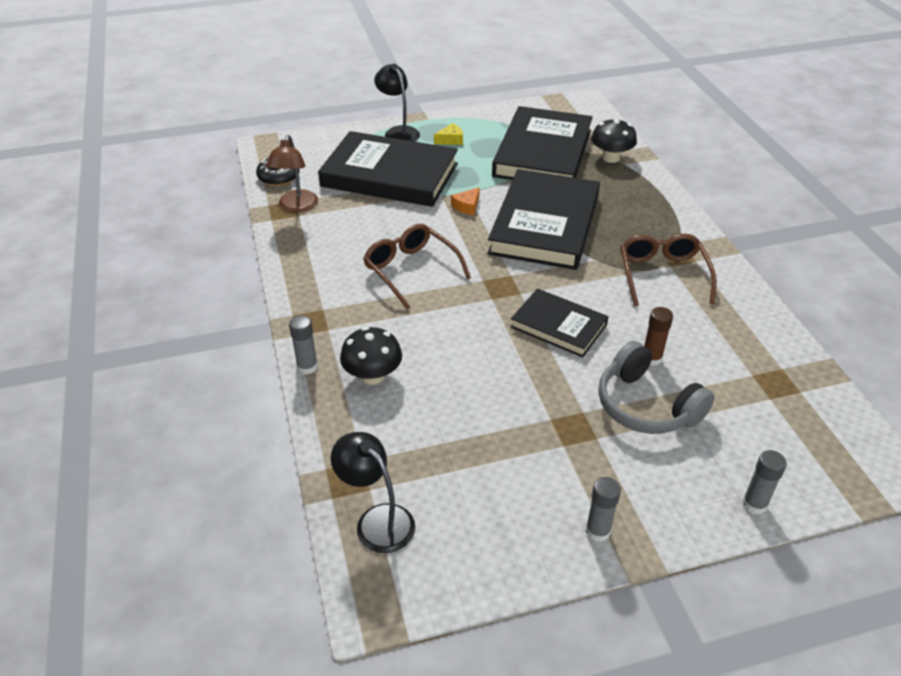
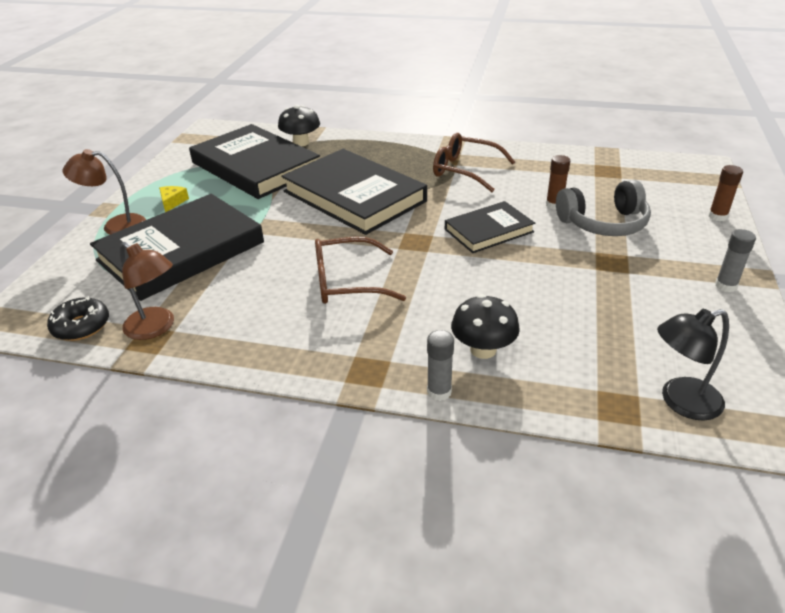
camera: 60 degrees left, 5 degrees down
(398, 132) = (116, 225): black lamp -> brown lamp
(467, 206) = (285, 224): orange cheese -> none
(754, 504) = (717, 216): grey glue stick -> brown glue stick

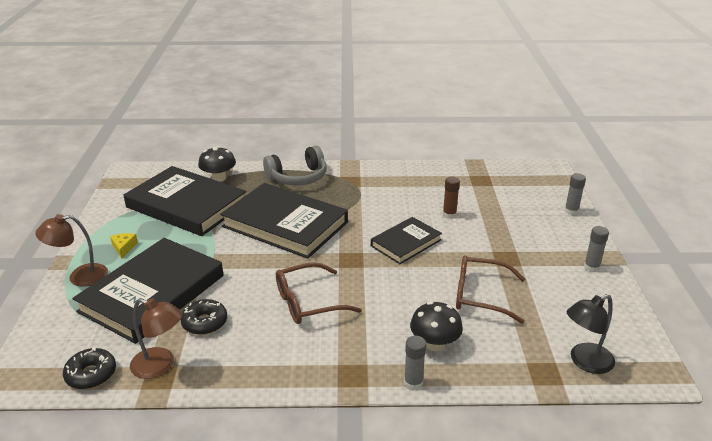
camera: 15 degrees left, 5 degrees down
(223, 289) = (205, 322): none -> black donut
(464, 170) = (369, 191): brown glasses -> brown glasses (480, 296)
(603, 223) = (491, 226): grey headphones -> grey headphones (298, 177)
(717, 216) = (571, 211): brown glue stick -> grey glue stick

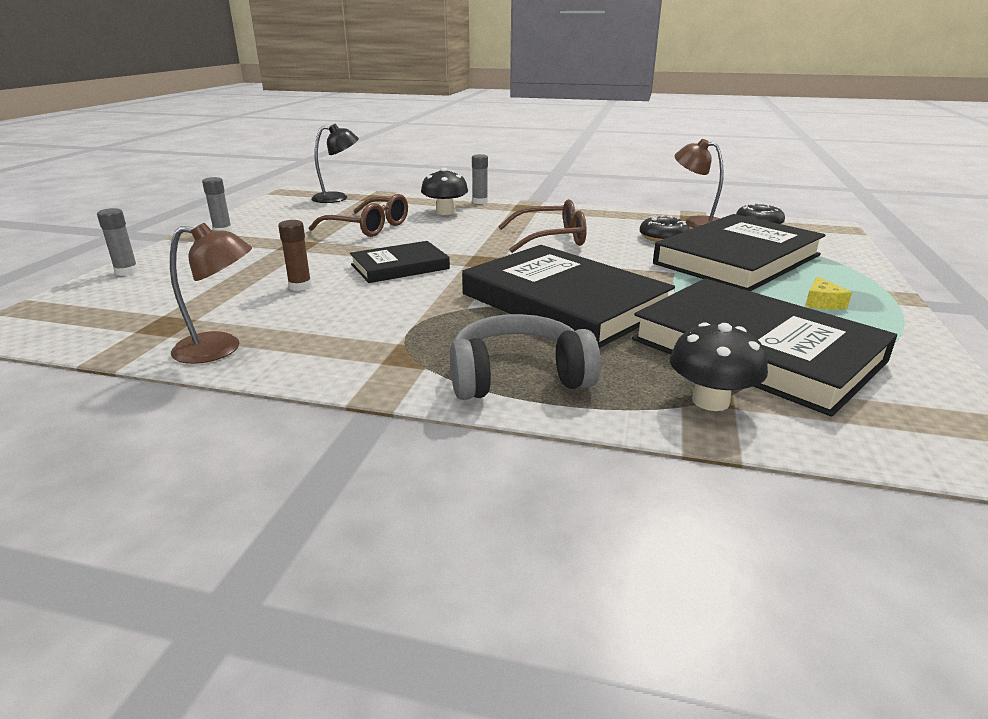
camera: 165 degrees left, 5 degrees down
(80, 276) = (855, 281): brown lamp -> brown lamp (220, 349)

